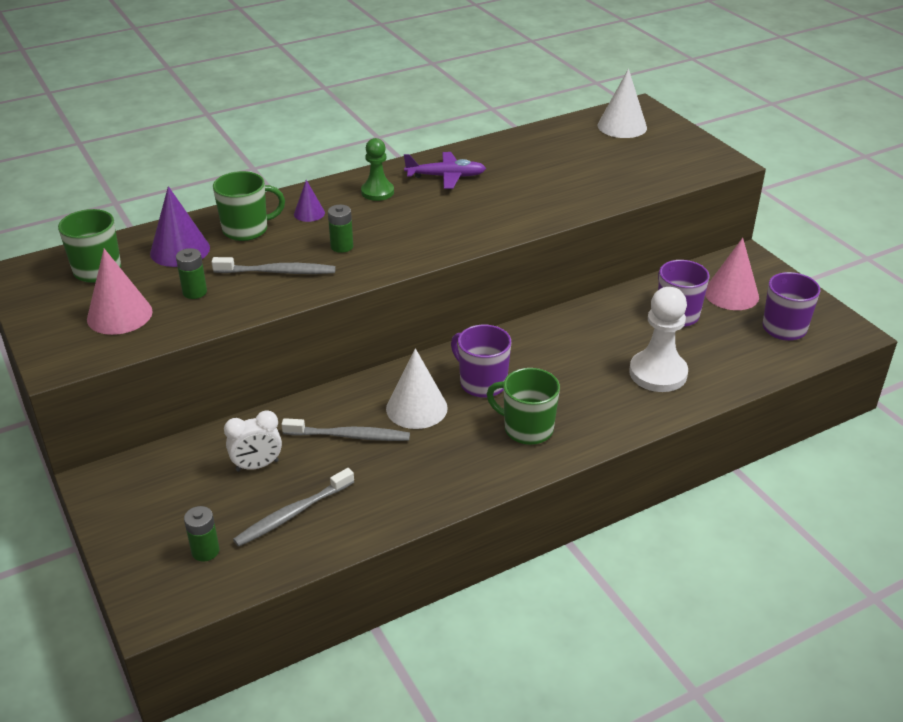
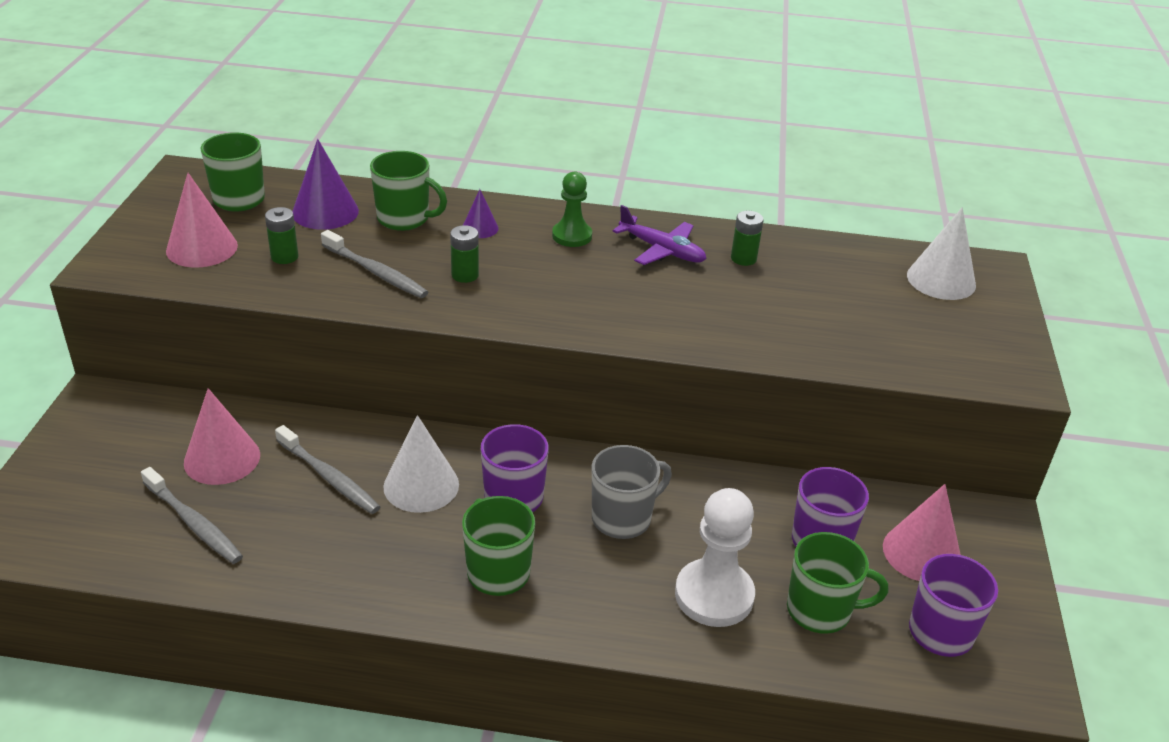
camera: 35 degrees right, 0 degrees up
(205, 551) = (89, 512): green battery -> green battery (743, 258)
(257, 466) = (222, 458): white clock -> pink cone
(293, 513) = (193, 523): grey toothbrush -> grey toothbrush turned 135 degrees counterclockwise
(560, 360) = (623, 518): none -> grey mug
(718, 350) = (820, 610): none -> green mug

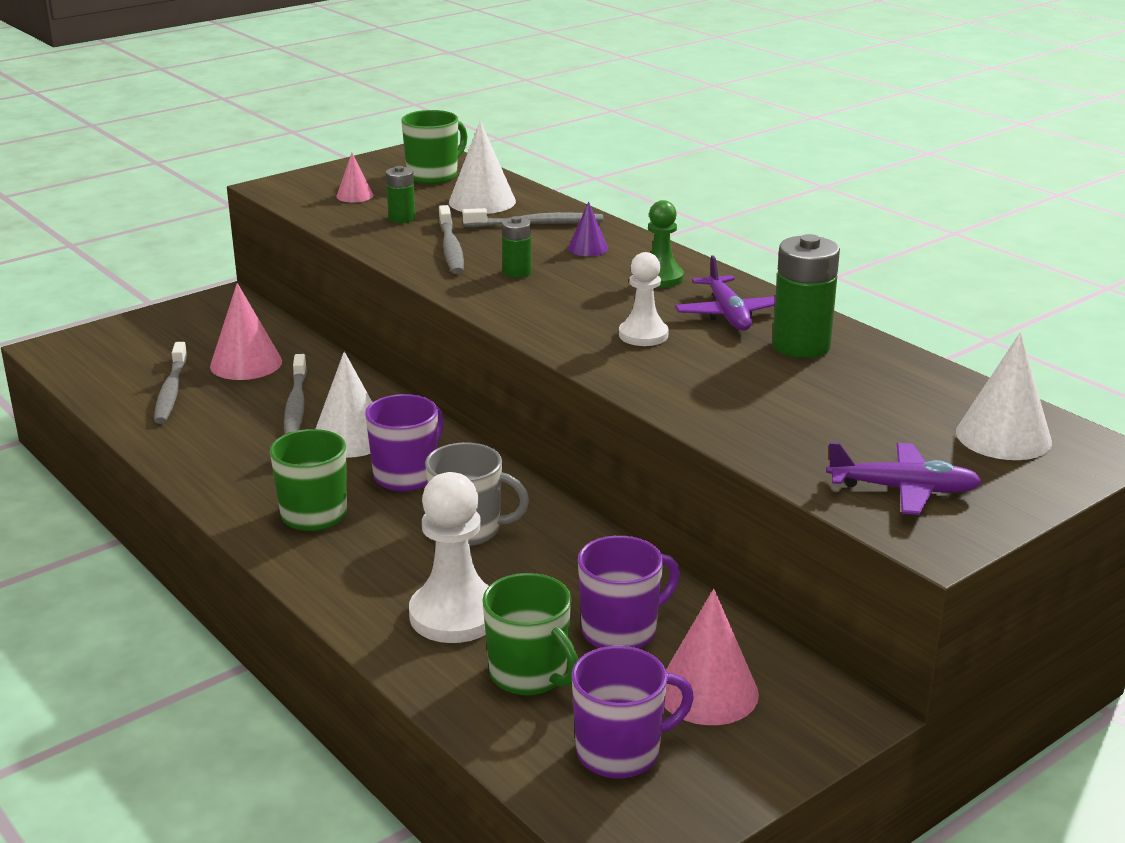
camera: 45 degrees right, 10 degrees down
(202, 248) = (354, 195): pink cone -> pink cone, size x0.55
(325, 212) = (482, 201): purple cone -> white cone
(404, 219) = (536, 224): green mug -> grey toothbrush
(639, 295) = (643, 335): none -> white pawn
(743, 258) = (801, 346): green battery -> green battery, size x1.79
(955, 349) = (903, 490): none -> purple plane

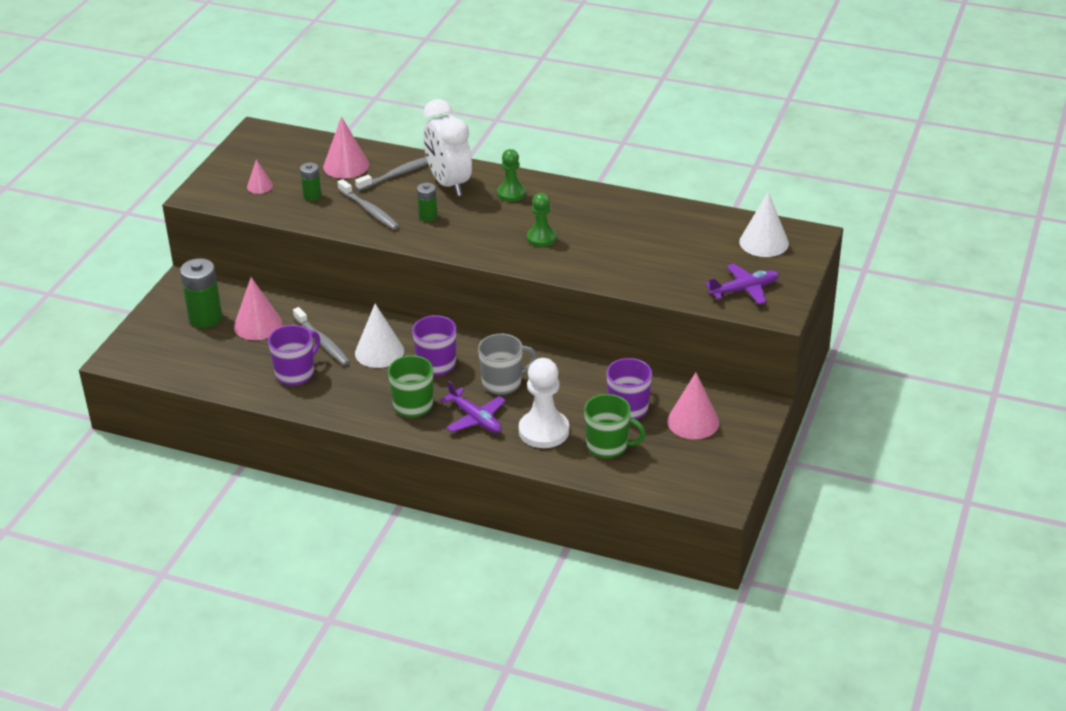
camera: 30 degrees left, 10 degrees up
(171, 391) = (235, 360): grey toothbrush -> none
(433, 176) = (290, 152): green mug -> none
(482, 201) = (346, 165): white cone -> pink cone
(588, 248) = (449, 184): purple cone -> white clock
(620, 752) = (681, 465): purple mug -> purple mug (296, 373)
(643, 335) = (541, 238): white pawn -> green pawn
(727, 314) = (570, 208): purple plane -> purple plane (475, 418)
(801, 346) = (627, 217): green battery -> green battery (205, 318)

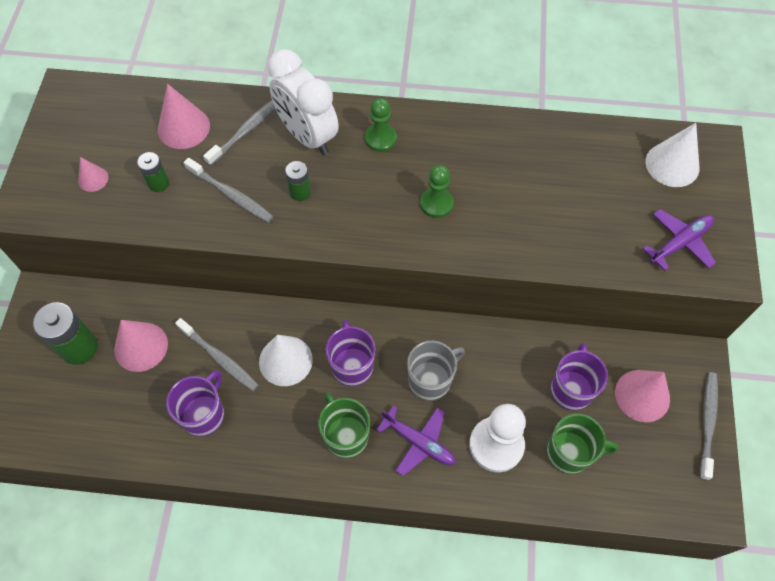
camera: 15 degrees left, 25 degrees up
(745, 448) = (707, 423): none -> grey toothbrush

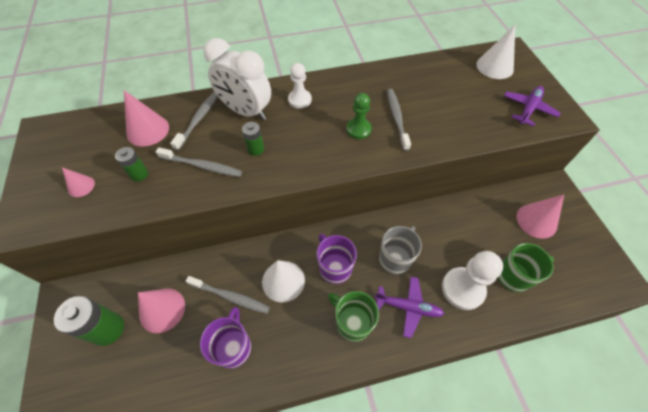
camera: 20 degrees left, 5 degrees down
(380, 138) = (300, 100): green pawn -> white pawn
(571, 389) = (491, 232): purple mug -> none
(707, 423) = (585, 224): grey toothbrush -> grey toothbrush (397, 118)

